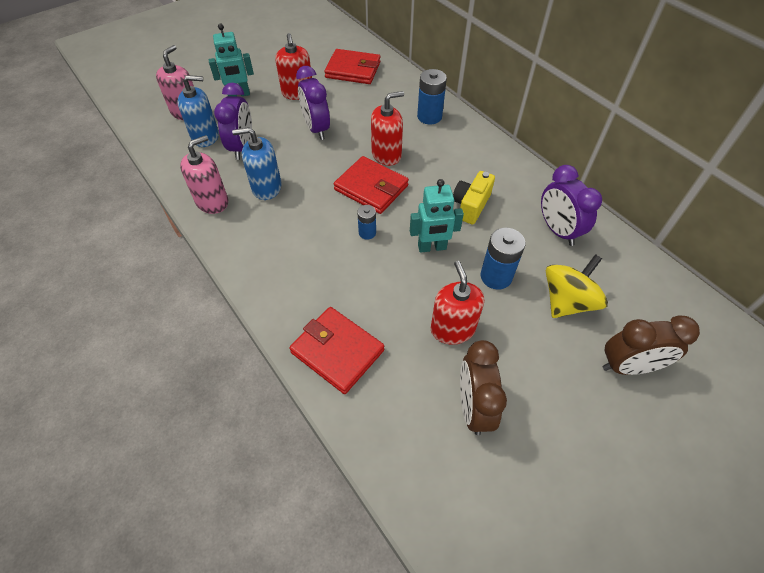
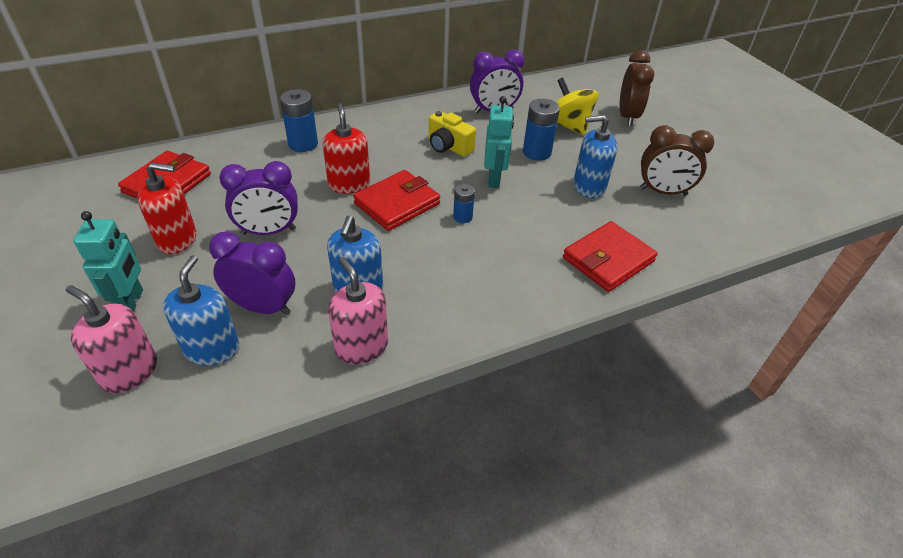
camera: 80 degrees left, 10 degrees down
(452, 329) = (589, 187): red soap dispenser -> blue soap dispenser

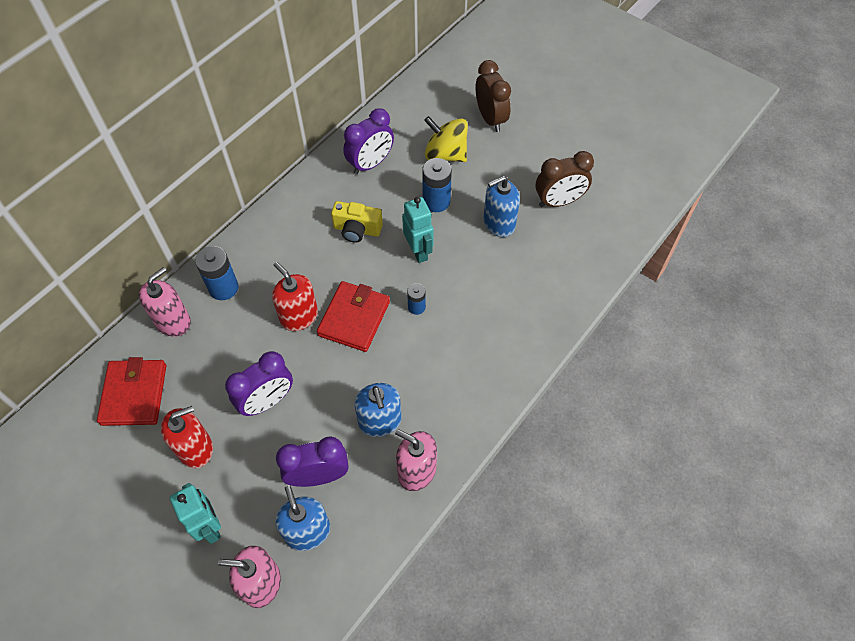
camera: 25 degrees left, 15 degrees up
(243, 150) = (173, 321): none -> pink soap dispenser
(608, 259) = (549, 297): red wallet -> none

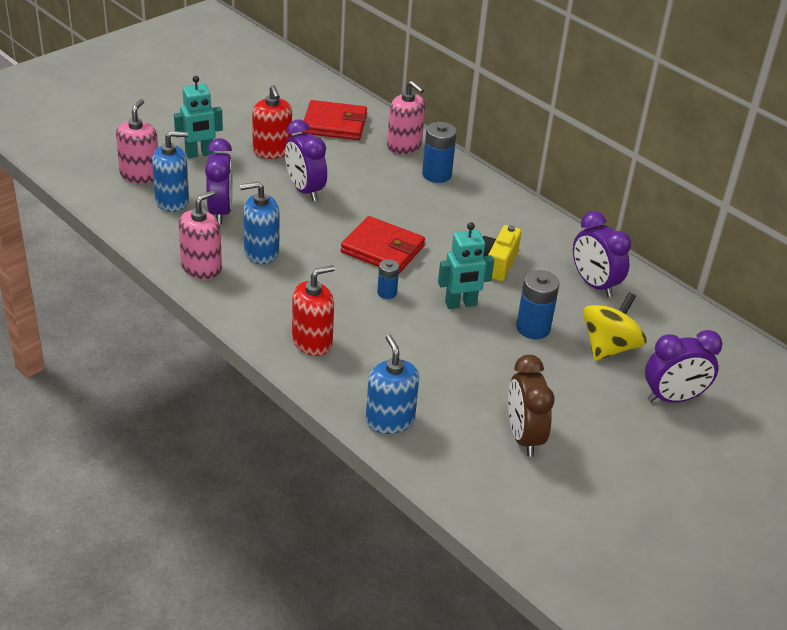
camera: 95 degrees right, 20 degrees down
(299, 316) = (393, 215): red soap dispenser -> red soap dispenser (312, 342)
(490, 119) = (673, 398): brown clock -> purple clock
(499, 223) = (493, 375): blue soap dispenser -> blue soap dispenser (390, 420)

